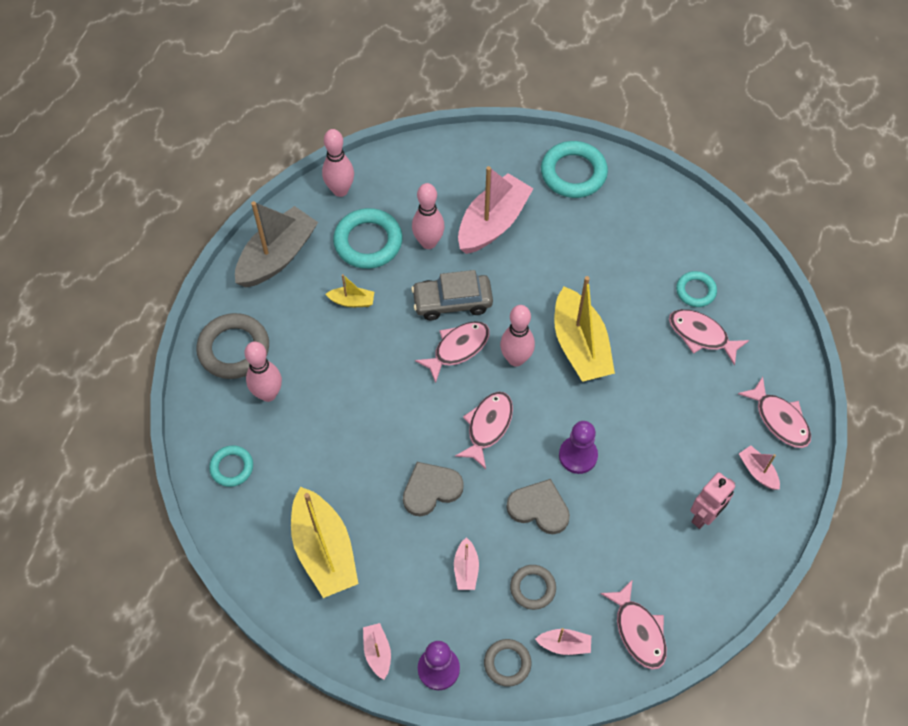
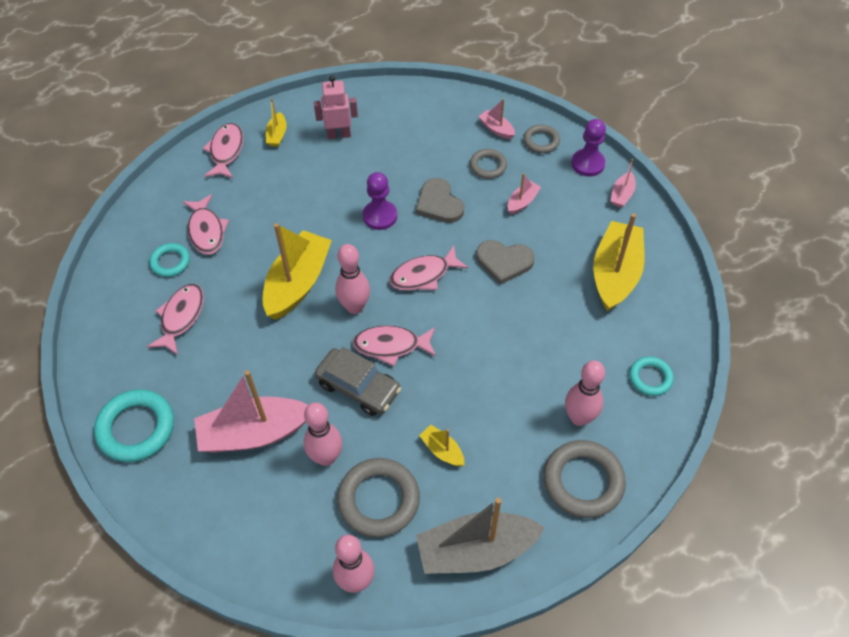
camera: 140 degrees left, 5 degrees down
(368, 242) = (379, 500): turquoise ring -> grey ring
(638, 631) = (444, 109): pink fish -> pink fish (181, 317)
(757, 471) = (277, 135): pink boat -> yellow boat

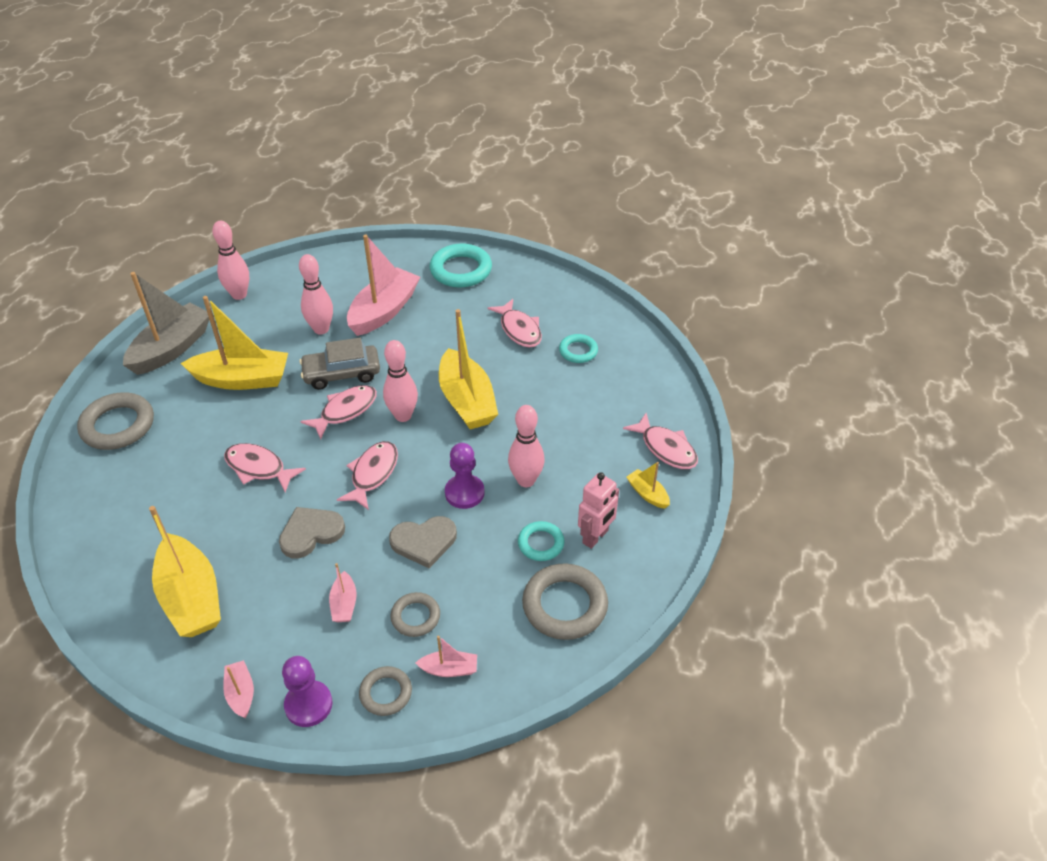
camera: 135 degrees right, 10 degrees down
(206, 231) = (585, 385): pink fish -> pink fish (258, 468)
(379, 500) = (262, 332): grey ring -> grey ring (564, 605)
(439, 204) = (424, 542): grey heart -> grey heart turned 150 degrees clockwise
(442, 450) = (242, 379): yellow boat -> yellow boat, size x2.17
(579, 418) = (148, 461): pink bowling pin -> pink bowling pin (526, 480)
(650, 378) = (101, 528): turquoise ring -> turquoise ring (541, 543)

